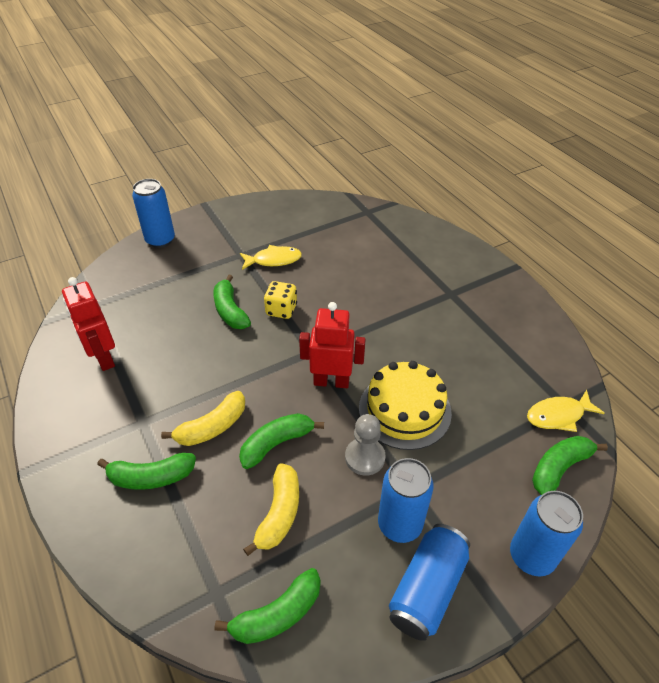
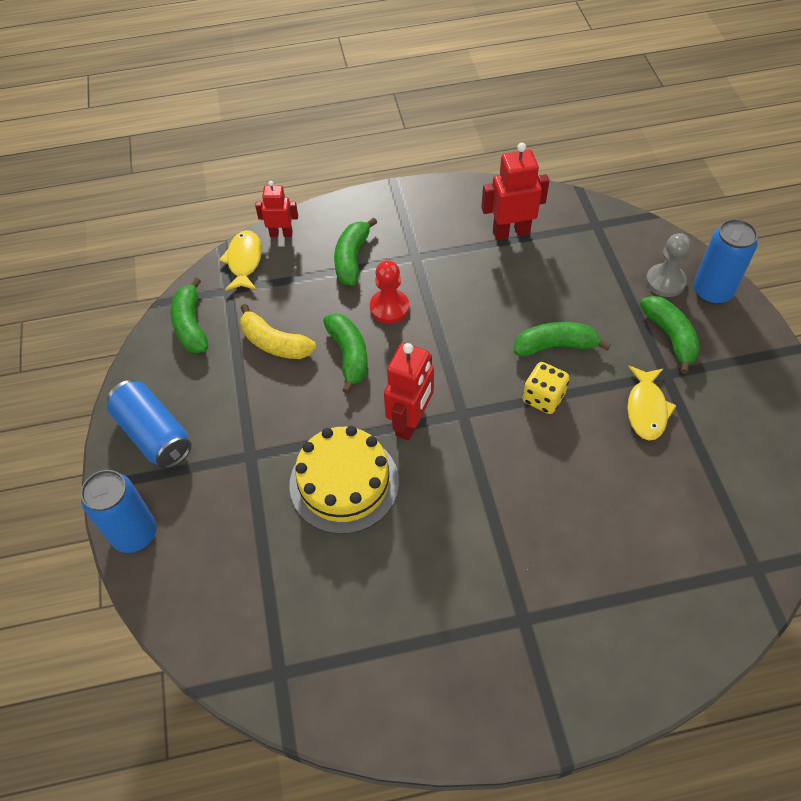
camera: 110 degrees right, 10 degrees up
(117, 565) = (281, 233): none -> red robot
(212, 427) = (389, 307): yellow banana -> red pawn
(365, 457) = (301, 426): grey pawn -> grey pawn (665, 281)
(399, 524) = (219, 433): blue can -> none
(558, 415) = (269, 655): yellow fish -> yellow fish (244, 261)
(559, 468) = (205, 614): green banana -> green banana (670, 336)

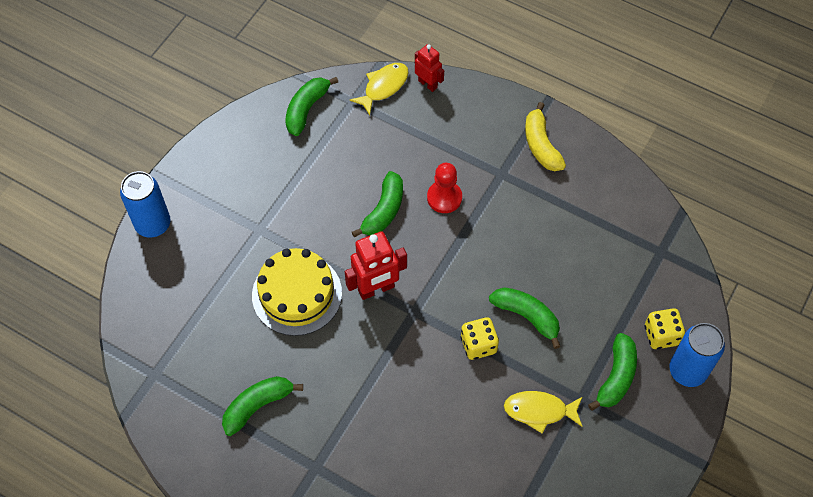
camera: 40 degrees right, 5 degrees up
(154, 434) = (218, 168): blue can -> none
(274, 343) = (346, 164): yellow banana -> yellow banana (541, 145)
(352, 259) = (456, 141): green banana -> green banana (258, 406)
(511, 232) = (590, 207): red robot -> none
(646, 409) = (539, 411): yellow fish -> yellow fish turned 45 degrees clockwise
(665, 281) = (661, 335): grey pawn -> yellow dice

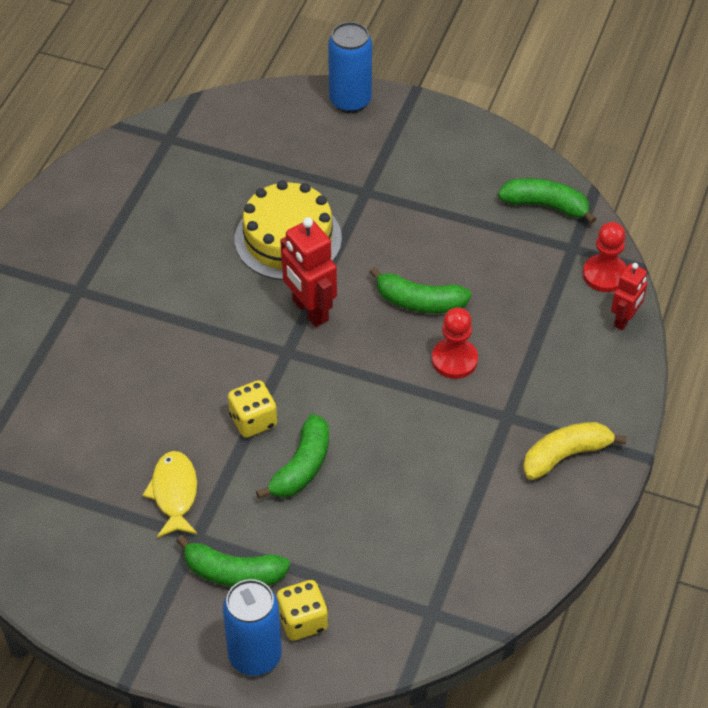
camera: 80 degrees right, 10 degrees down
(258, 406) = (144, 229): green banana -> none
(383, 87) = (604, 275): yellow fish -> red pawn

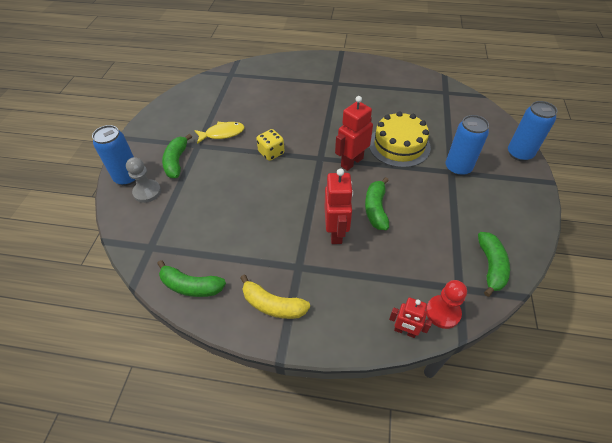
camera: 80 degrees right, 0 degrees up
(302, 467) = (244, 176): green banana -> green banana (191, 286)
(302, 621) = (147, 192): yellow dice -> grey pawn
(360, 181) = (458, 168): none -> blue can
(454, 360) = (336, 232): red pawn -> red robot
(566, 455) = (273, 305): yellow banana -> yellow banana turned 150 degrees clockwise

